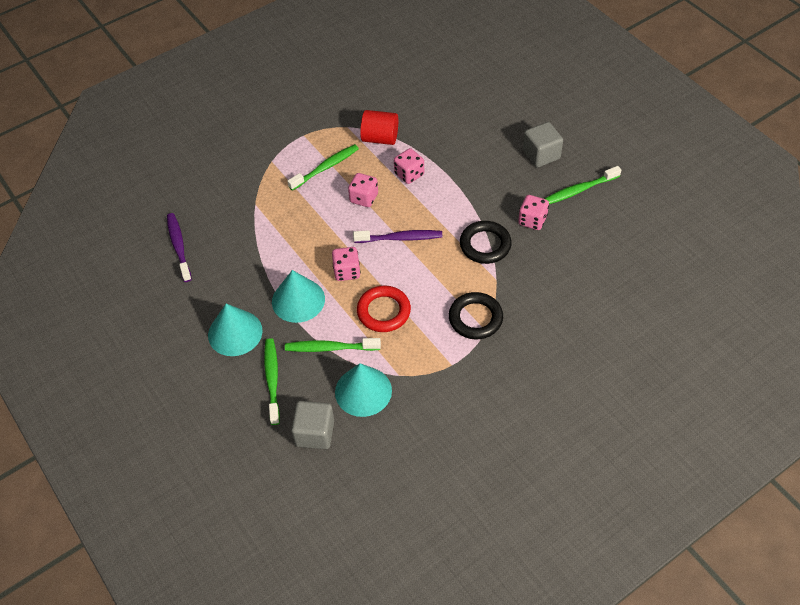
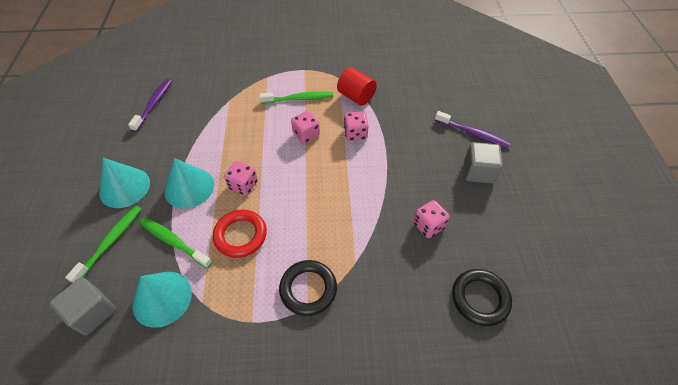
camera: 30 degrees right, 0 degrees up
(400, 238) = (306, 180): purple toothbrush -> purple toothbrush (472, 133)
(485, 245) = (370, 225): black ring -> black ring (480, 298)
(579, 190) = (493, 221): green toothbrush -> none

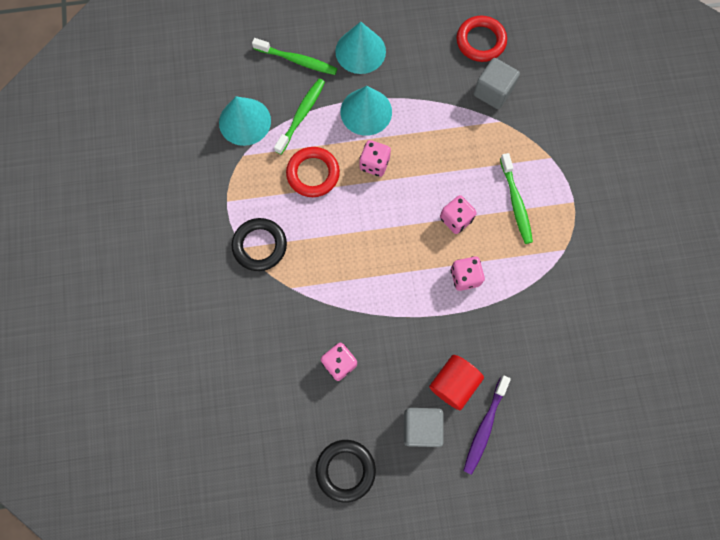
camera: 85 degrees right, 20 degrees up
(92, 312) = (230, 71): grey cube -> grey cube (493, 92)
(153, 104) = (480, 41): purple toothbrush -> red ring
(356, 96) = (531, 273): red cylinder -> red cylinder (453, 383)
(480, 298) = (258, 412): black ring -> black ring (345, 470)

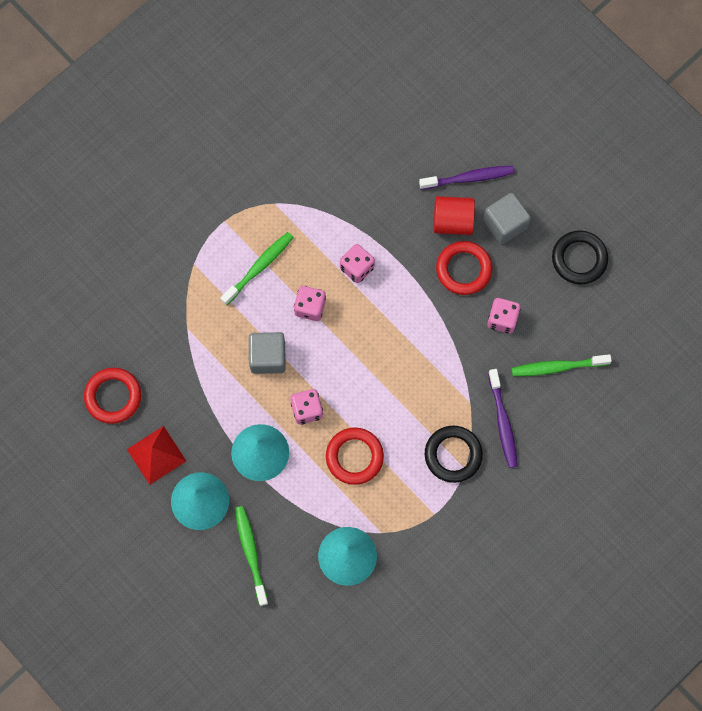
camera: 125 degrees left, 0 degrees up
(256, 302) = (502, 421): none -> purple toothbrush
(301, 116) = (305, 508): green toothbrush -> green toothbrush (558, 367)
(404, 362) = (463, 269): none -> red ring
(415, 43) = (156, 455): none -> red pyramid
(493, 92) = (161, 352): grey cube -> grey cube (268, 357)

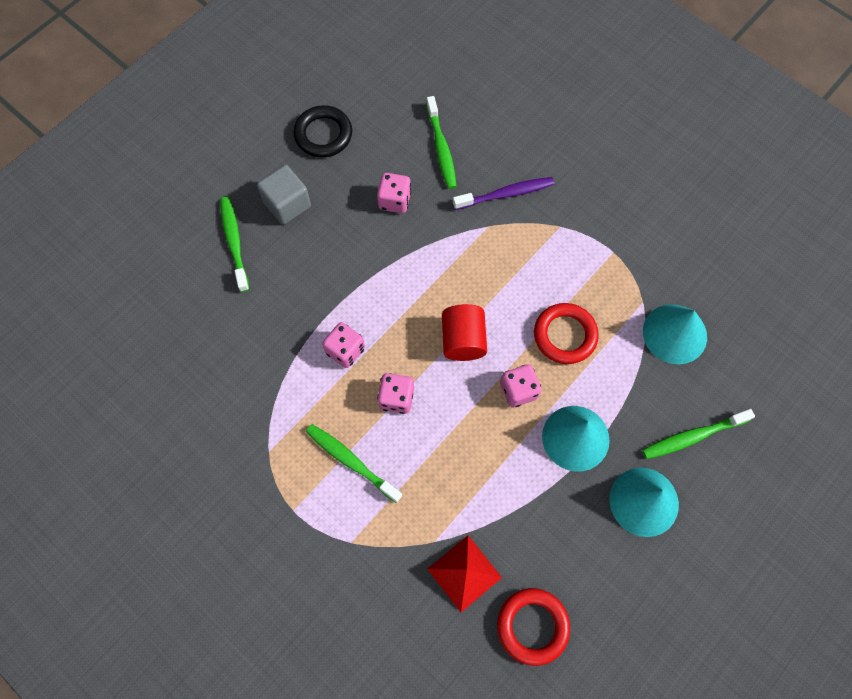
camera: 95 degrees left, 5 degrees down
(156, 455) = (597, 561): red pyramid -> red pyramid (464, 573)
(268, 357) = (461, 440): grey cube -> none
(452, 221) = (286, 255): red cylinder -> red cylinder (463, 340)
(453, 455) = (547, 238): black ring -> none
(463, 269) = (341, 241): red ring -> none
(468, 178) = (234, 243): purple toothbrush -> green toothbrush

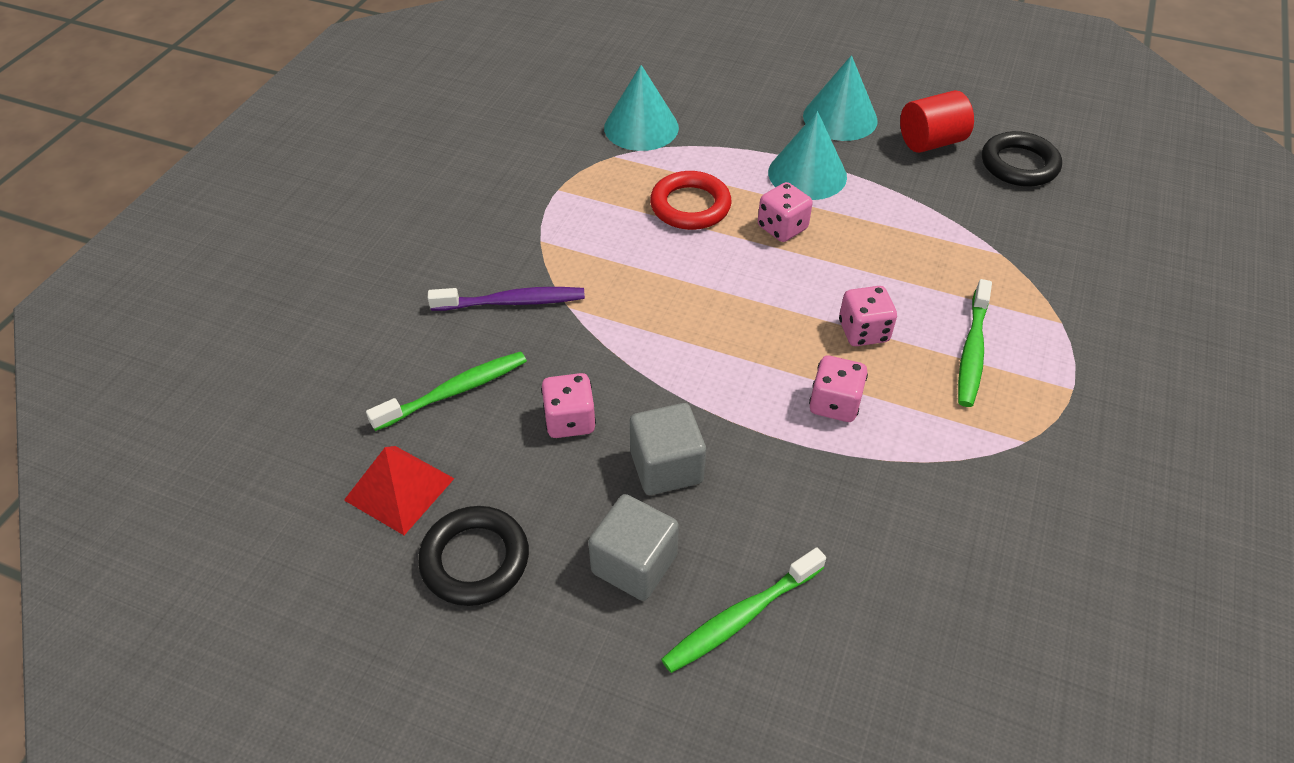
camera: 110 degrees left, 20 degrees down
(340, 240) = (666, 467): none -> grey cube
(463, 340) = (748, 290): red cylinder -> red cylinder (931, 142)
(464, 573) = (1012, 222): red pyramid -> red pyramid (399, 489)
(505, 194) = (511, 302): purple toothbrush -> purple toothbrush turned 120 degrees clockwise
(532, 626) = (1019, 165): red ring -> black ring
(693, 436) = (750, 98): green toothbrush -> none

